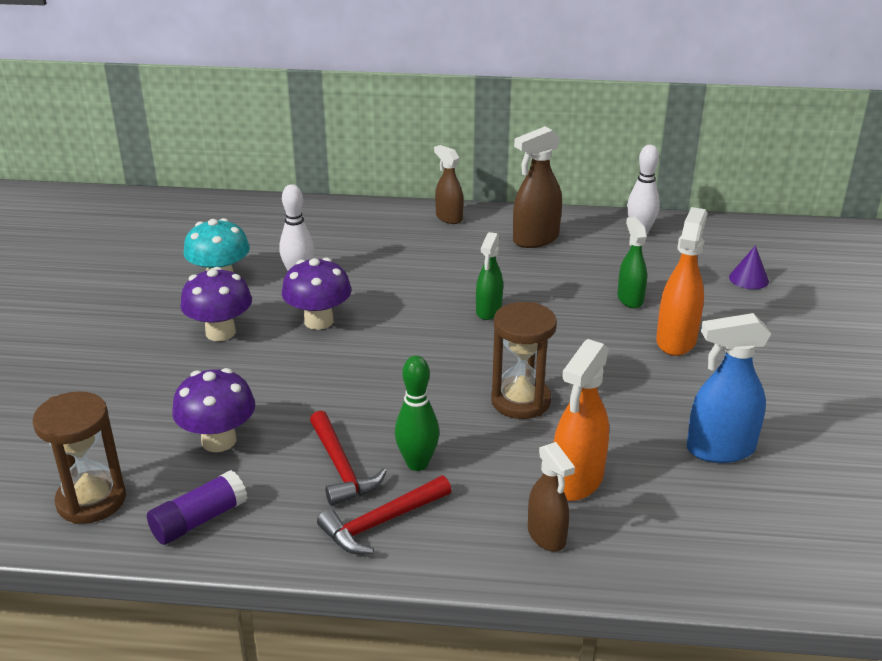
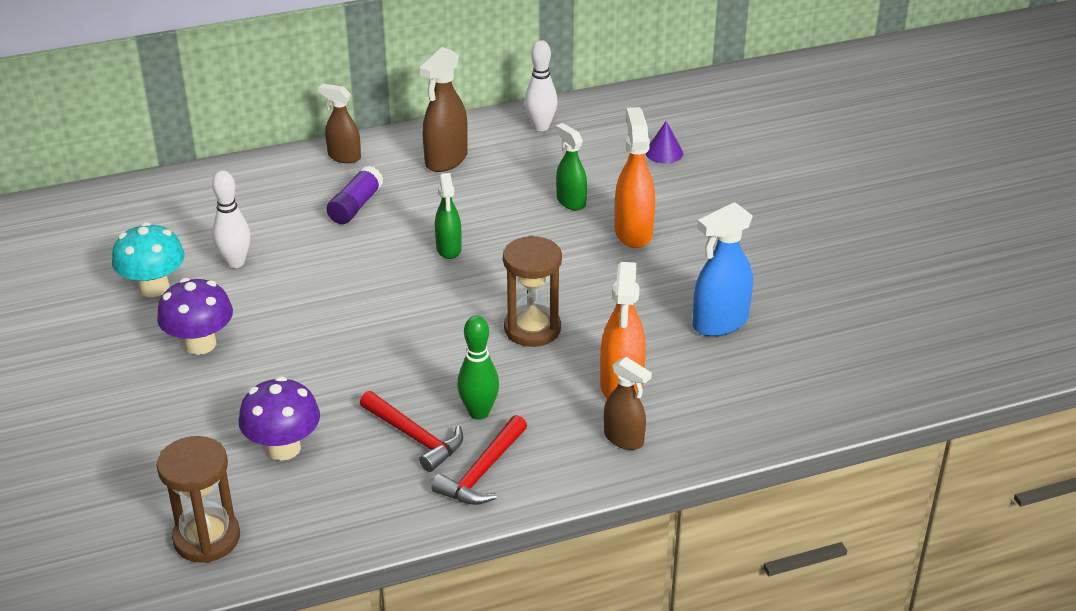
camera: 25 degrees left, 5 degrees up
(199, 520) = (321, 522): purple glue stick -> purple glue stick (355, 206)
(318, 321) = (291, 304): purple mushroom -> none

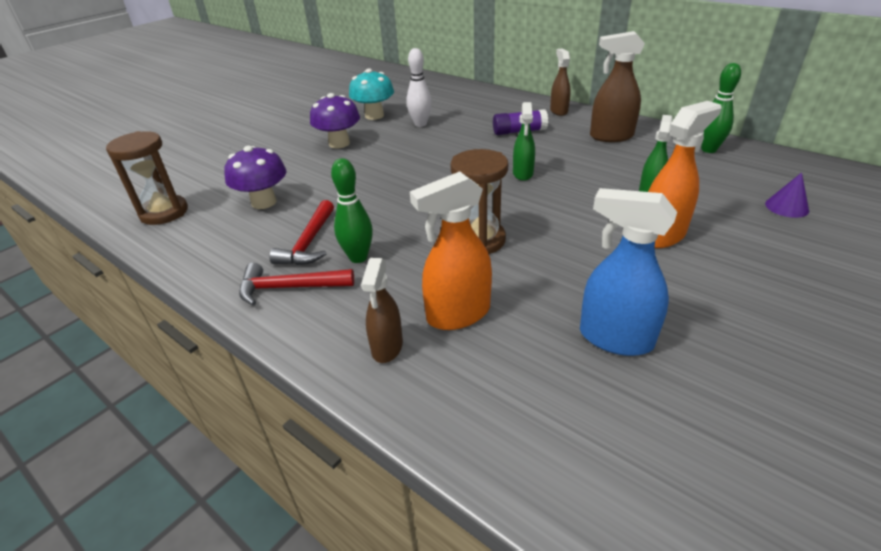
camera: 60 degrees right, 0 degrees up
(449, 249) = (523, 174): green spray bottle -> green spray bottle turned 45 degrees counterclockwise
(541, 127) = (708, 149): white bowling pin -> green bowling pin

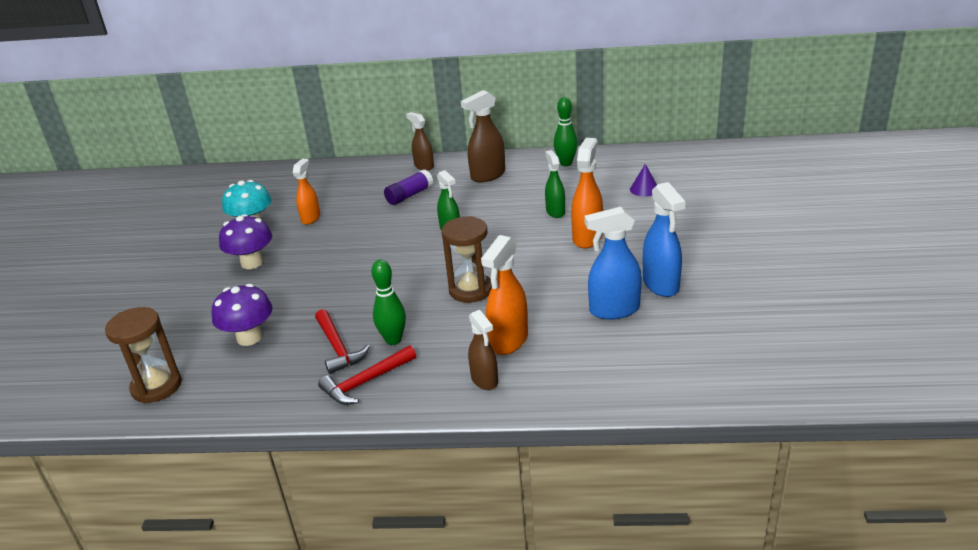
camera: 35 degrees left, 5 degrees down
(420, 124) = (311, 218): white bowling pin -> orange spray bottle
(710, 335) = (661, 285): none -> blue spray bottle

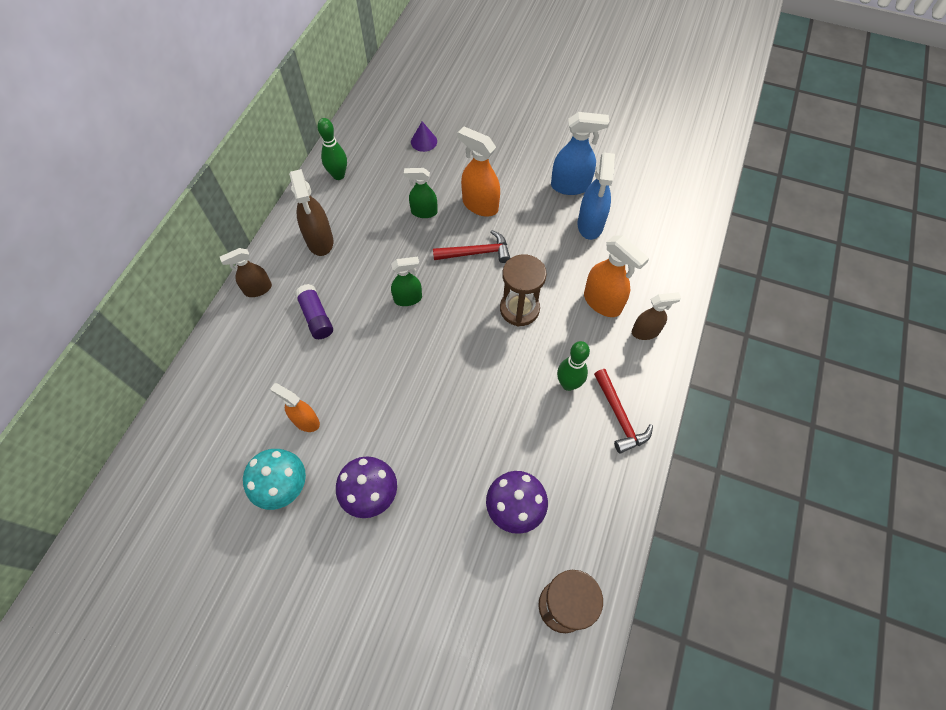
camera: 75 degrees left, 30 degrees up
(338, 348) = (563, 430): red hammer -> red hammer (476, 252)

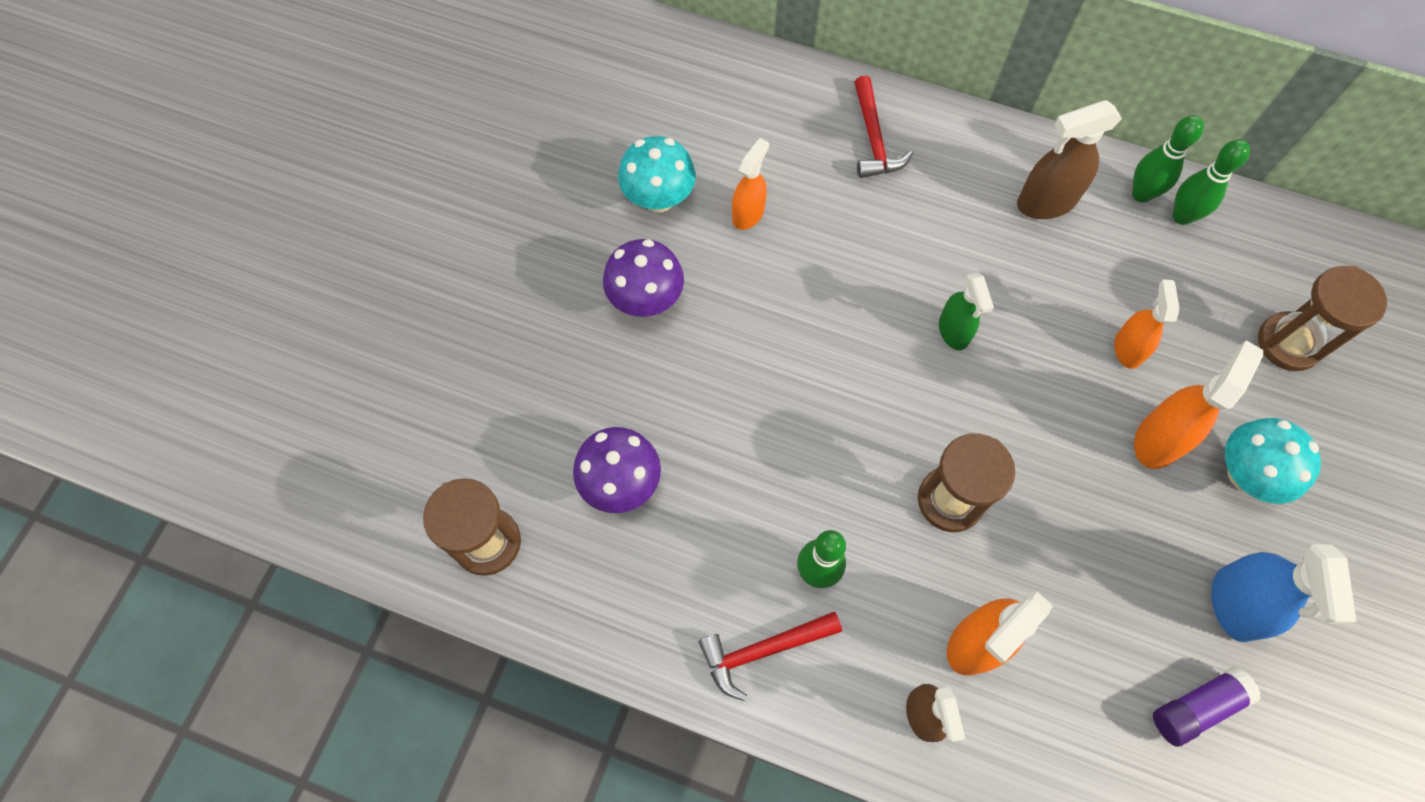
camera: 90 degrees right, 5 degrees up
(258, 289) = (949, 133): brown spray bottle -> none
(316, 317) = (910, 210): purple glue stick -> purple glue stick (1196, 707)
(320, 192) = (1141, 194): none -> green bowling pin
(424, 141) = (1288, 343): purple cone -> brown hourglass
(424, 212) = (1128, 348): green spray bottle -> orange spray bottle
(476, 252) = (1055, 433): red hammer -> red hammer (873, 139)
(500, 171) = (1245, 474): none -> turquoise mushroom
(590, 225) = (1146, 635): blue spray bottle -> none

